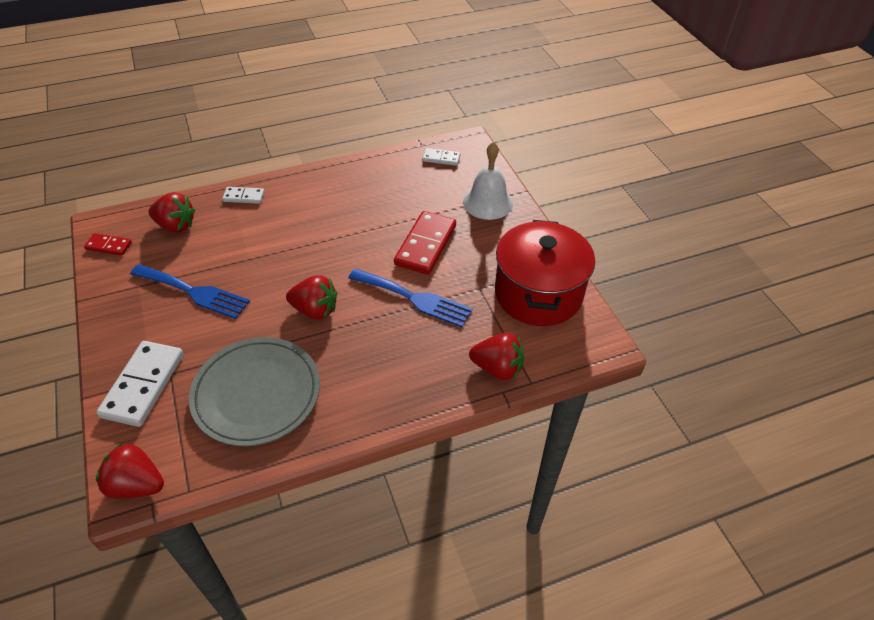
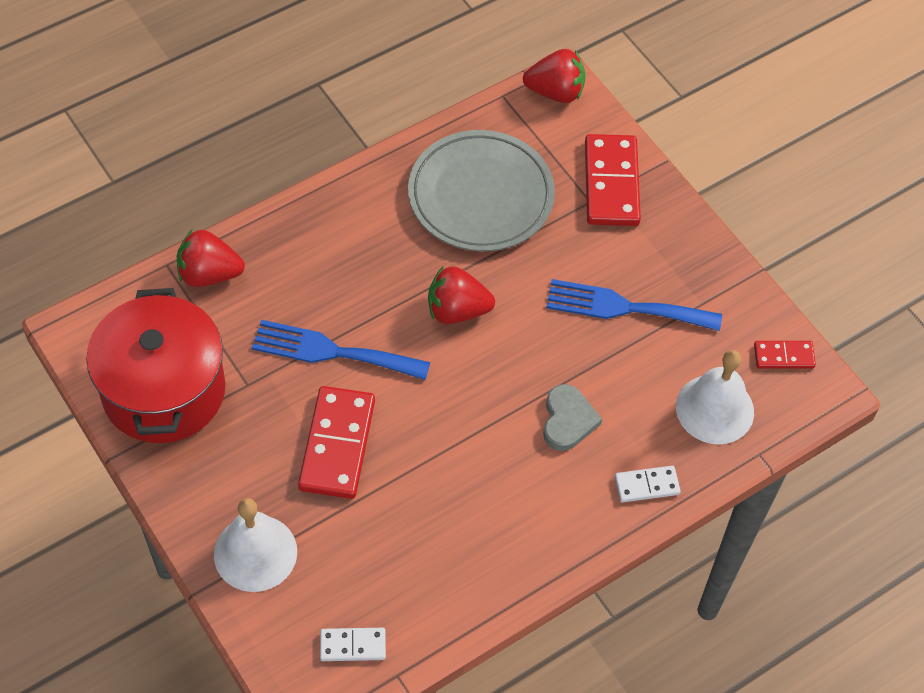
camera: 165 degrees right, 10 degrees up
(143, 385) = (611, 183): white domino -> red domino
(176, 226) = (714, 409): red strawberry -> white bell
(272, 234) = (568, 420): none -> grey heart

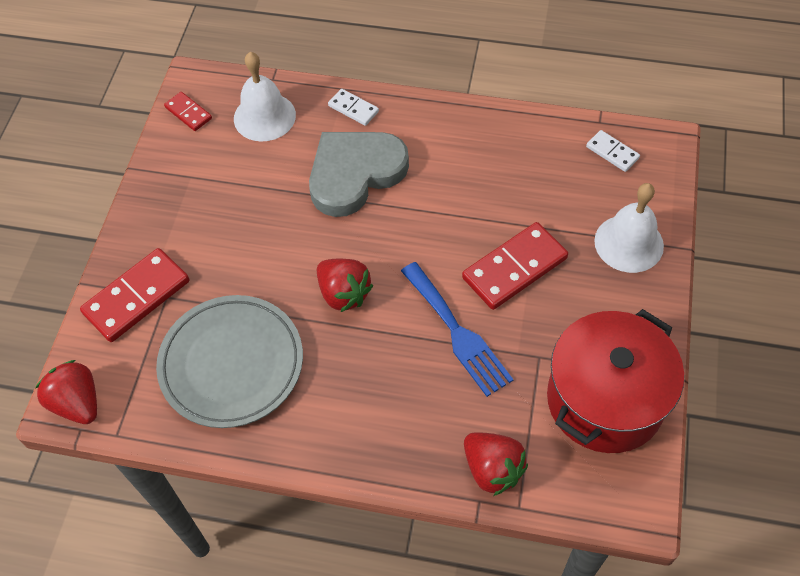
camera: 130 degrees left, 0 degrees up
(568, 420) = (355, 174): grey heart -> grey heart, size x1.91
(624, 307) = (238, 210): blue fork -> none

